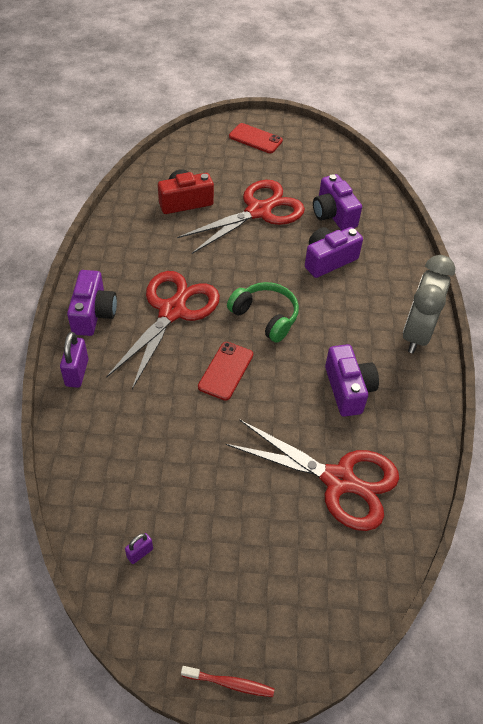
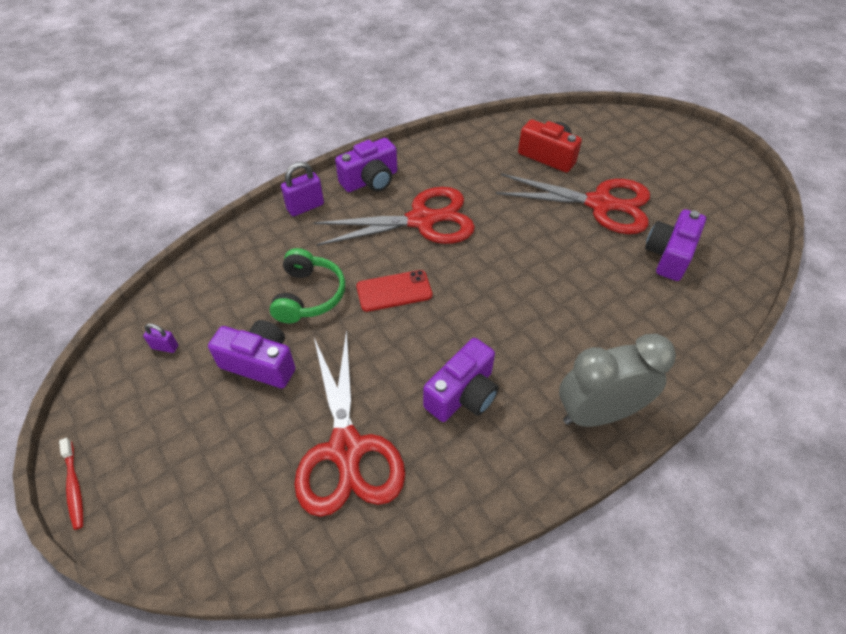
camera: 55 degrees right, 0 degrees up
(255, 139) = (684, 151): red phone -> none
(265, 317) = (483, 281): green headphones -> green headphones (309, 295)
(328, 260) = (606, 285): purple camera -> purple camera (260, 363)

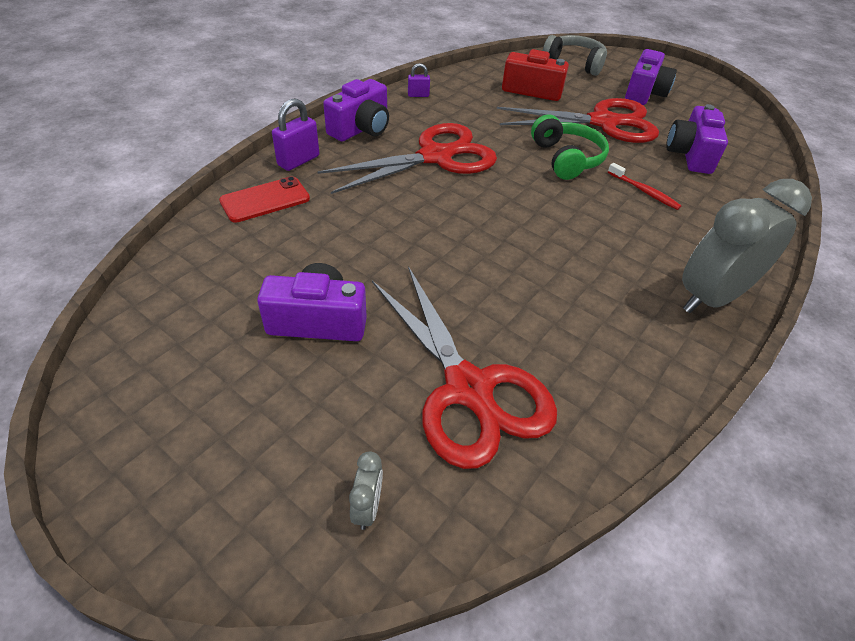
camera: 20 degrees left, 5 degrees down
(74, 487) = (115, 521): red toothbrush -> red toothbrush (644, 191)
(165, 347) = (183, 326): purple padlock -> purple padlock (418, 95)
(233, 524) = (367, 507): none -> grey clock
(309, 295) = (344, 243): green headphones -> green headphones (566, 159)
(394, 291) = (440, 224): red phone -> red phone (265, 200)
(463, 394) = (567, 307): purple camera -> purple camera (644, 93)
(608, 128) = (574, 63): none -> grey headphones

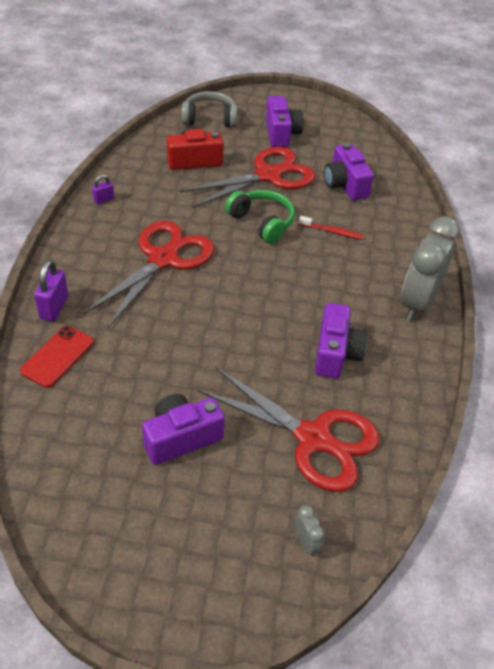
camera: 30 degrees left, 0 degrees up
(361, 129) = (82, 254): purple camera -> purple camera (336, 353)

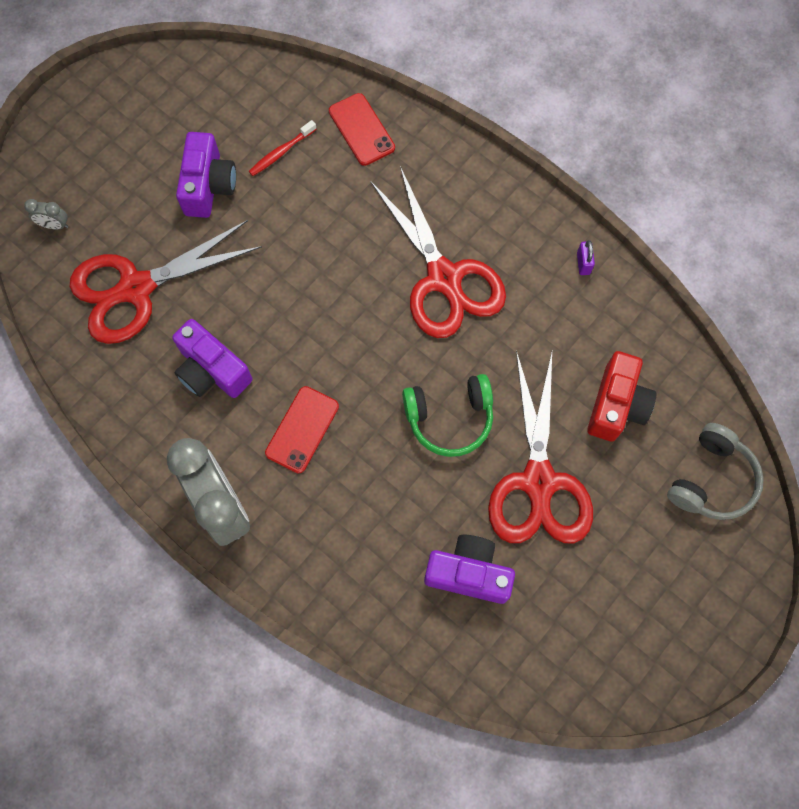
camera: 125 degrees right, 25 degrees up
(54, 307) = (428, 149): purple padlock -> none
(281, 133) = (629, 561): purple camera -> none
(332, 232) = (388, 491): red toothbrush -> red toothbrush (281, 152)
(332, 286) = (302, 429): none -> red phone

